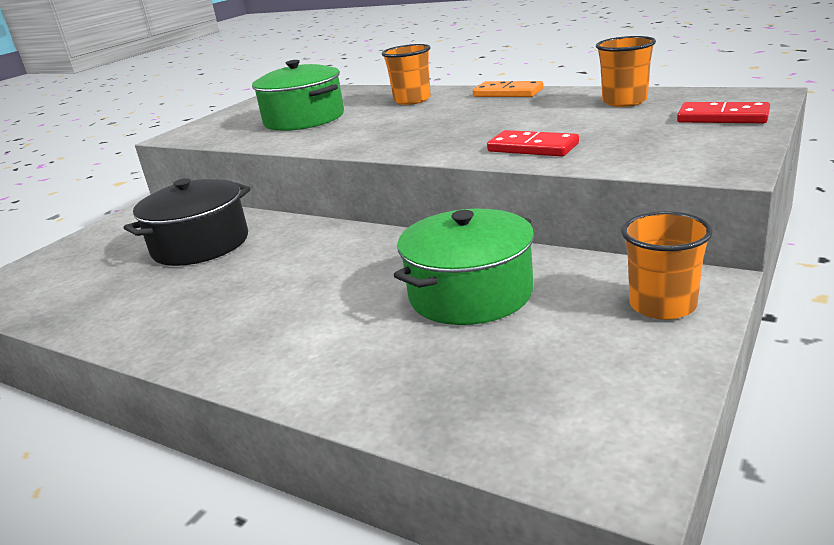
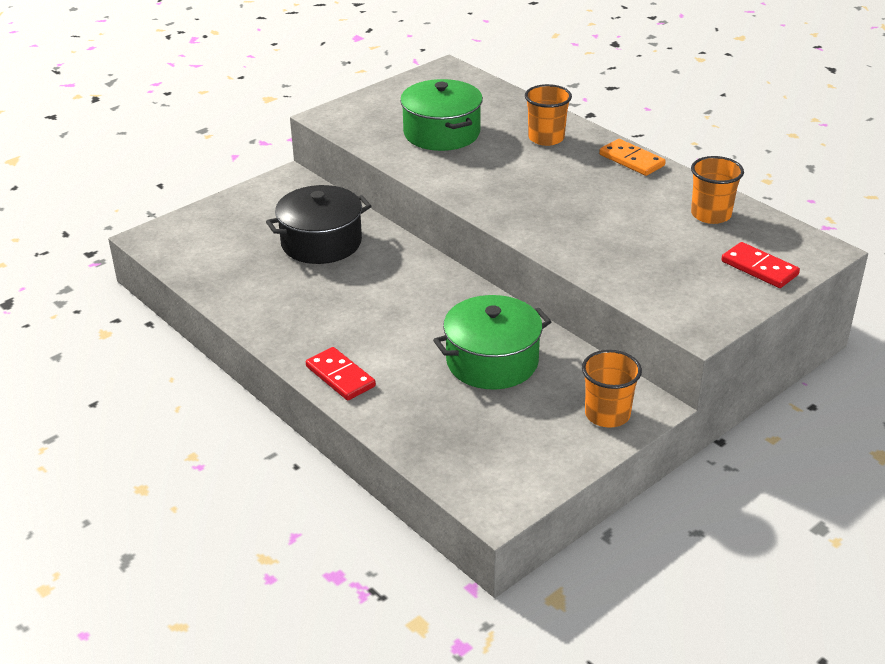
camera: 15 degrees right, 10 degrees up
(532, 148) = (592, 251): red domino -> red domino (340, 376)

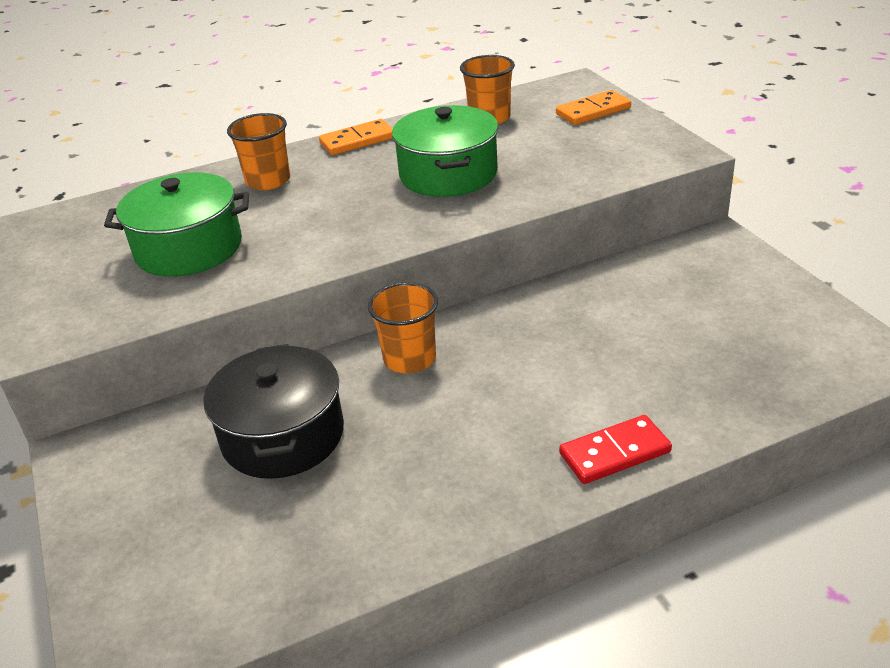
camera: 70 degrees left, 0 degrees up
(492, 361) = (617, 323): green pot -> green pot (448, 174)
(607, 414) = (728, 264): orange cup -> orange cup (409, 359)
(759, 268) = (593, 111): red domino -> orange domino

